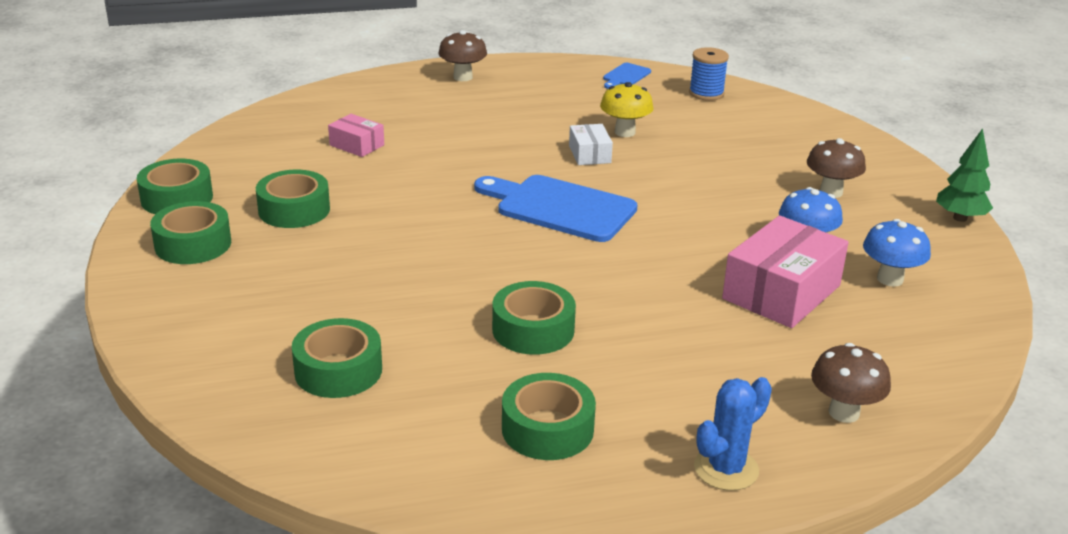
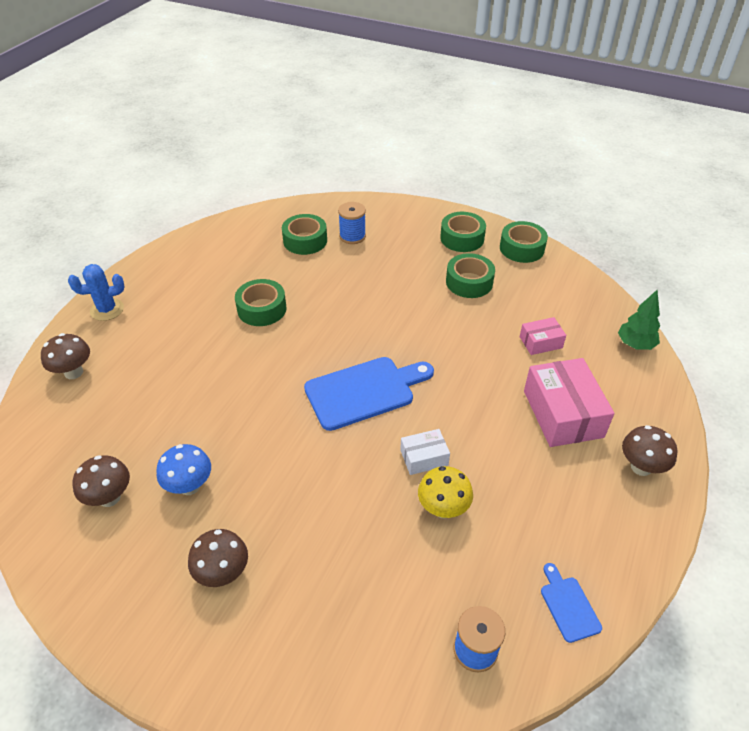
camera: 130 degrees right, 15 degrees up
(279, 332) = (352, 236): none -> blue spool
(547, 429) = (196, 276): green tape -> none
(589, 154) = (424, 458): white box -> white box turned 45 degrees counterclockwise
(726, 469) = (107, 310): blue cactus -> blue cactus turned 75 degrees clockwise
(781, 292) = (168, 429): pink box -> pink box (563, 414)
(890, 279) = (109, 497): blue mushroom -> brown mushroom
(960, 218) = (96, 632): green tree -> green tree (635, 345)

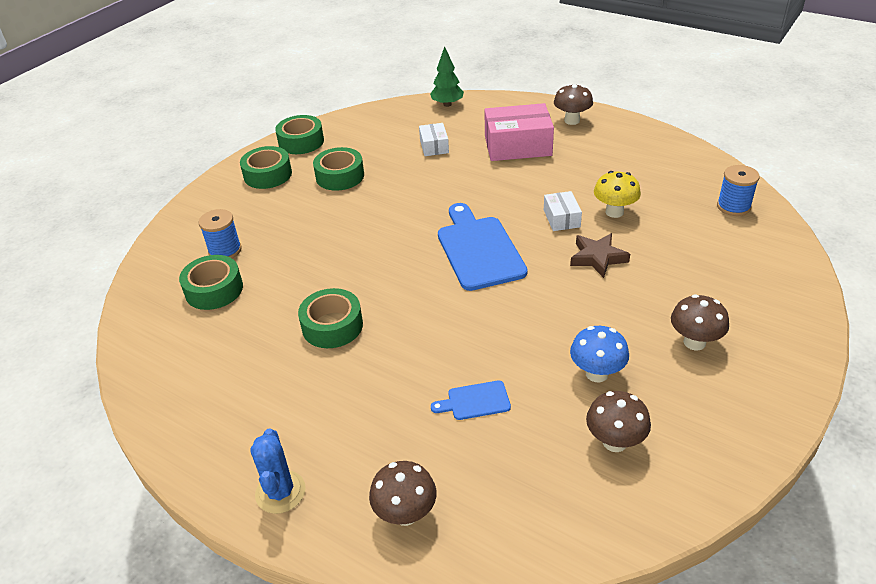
camera: 80 degrees left, 5 degrees down
(357, 490) = (597, 258): none -> brown star
(540, 342) = (434, 146): pink box -> white box
(568, 605) = (691, 165): blue cutting board -> blue cutting board (475, 401)

